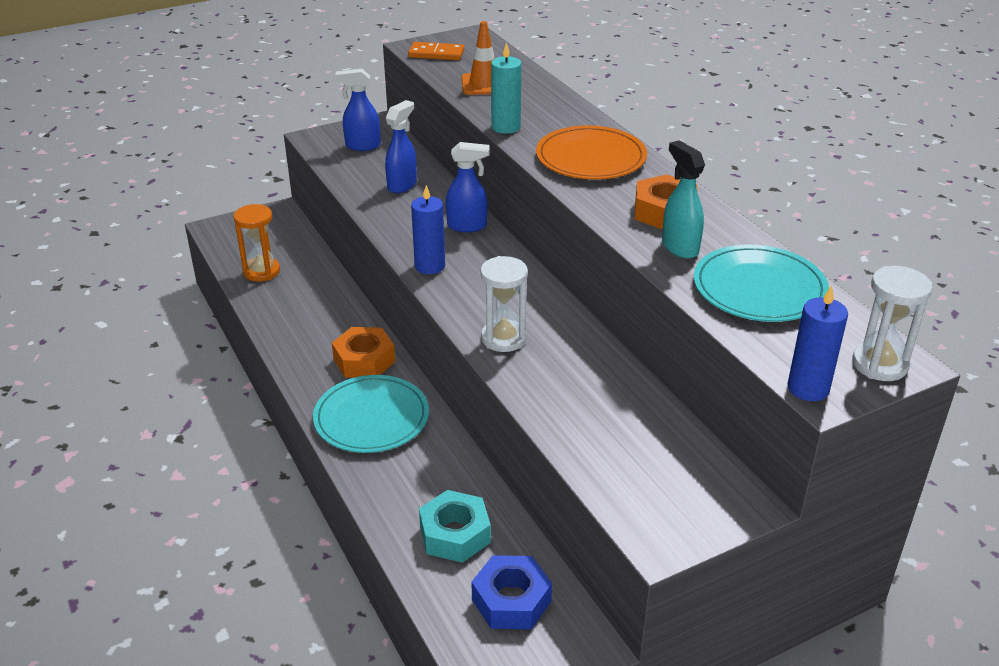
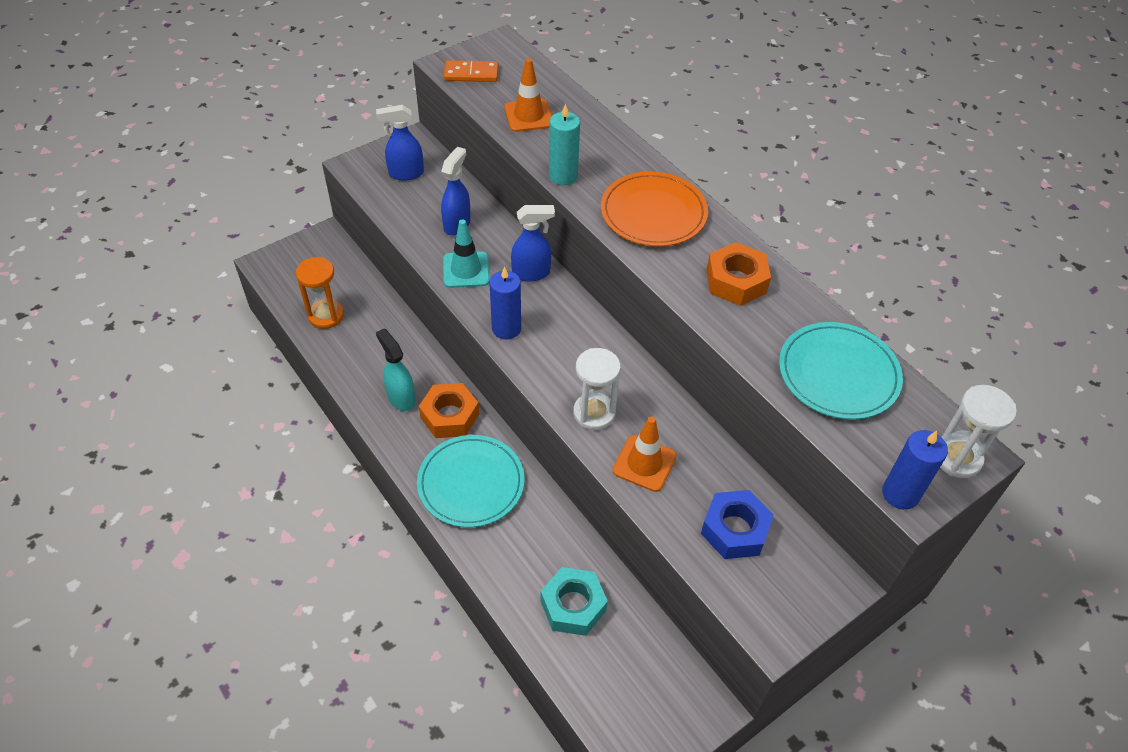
camera: 10 degrees left, 15 degrees up
(401, 219) = (466, 270): none -> turquoise traffic cone
(511, 600) = (635, 670): blue nut -> blue nut (734, 530)
(547, 383) = (644, 463): none -> orange traffic cone
(679, 247) = (758, 327): turquoise spray bottle -> turquoise spray bottle (401, 398)

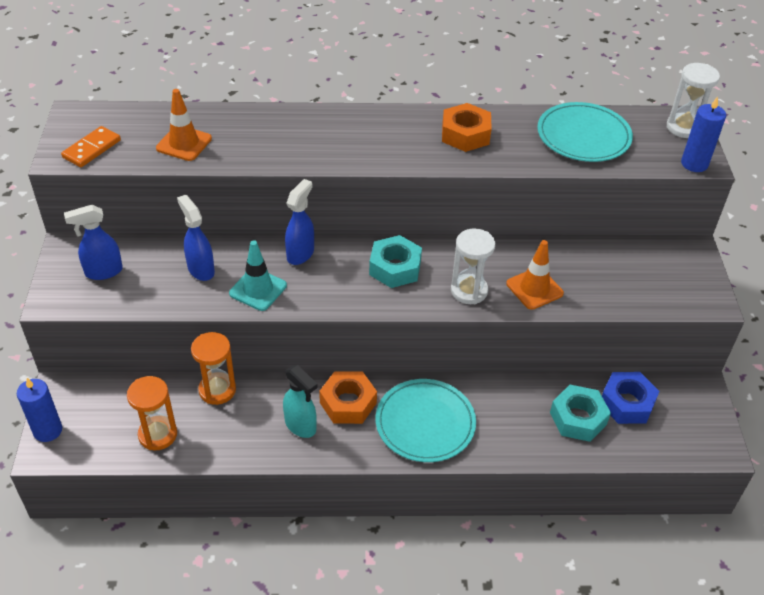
camera: 55 degrees left, 5 degrees down
(396, 324) = (217, 390): none -> orange hourglass
(401, 398) = (301, 426): turquoise spray bottle -> turquoise spray bottle turned 135 degrees counterclockwise
(405, 173) = (103, 272): blue spray bottle -> blue spray bottle turned 45 degrees clockwise
(506, 328) = (344, 297): blue candle -> blue candle (48, 430)
(563, 176) = (274, 160): turquoise candle -> none
(574, 344) = (395, 268): none -> turquoise nut
(653, 213) = (362, 136): orange plate -> none
(734, 530) = (621, 274): blue nut -> blue nut (627, 403)

